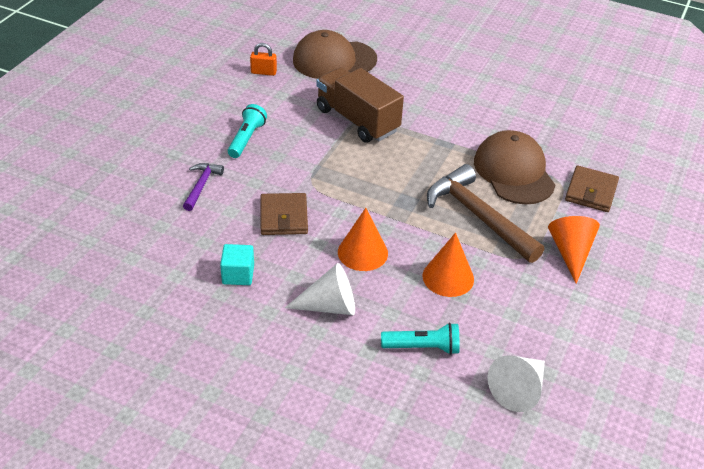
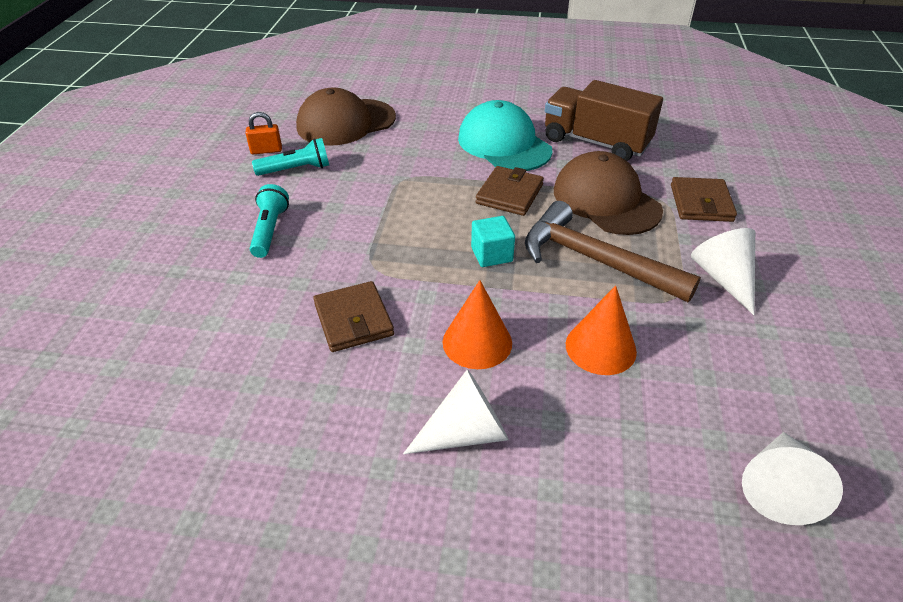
camera: 15 degrees left, 0 degrees up
(201, 185) = (226, 304): purple hammer -> none
(238, 274) = (317, 420): turquoise cube -> turquoise cube (491, 254)
(357, 120) = (400, 181): brown truck -> brown truck (596, 142)
(423, 347) = (621, 460): turquoise flashlight -> turquoise flashlight (296, 169)
(438, 150) = (509, 194): none -> brown wallet
(455, 106) = (504, 144): none -> turquoise cap
(570, 253) = (723, 278): orange cone -> white cone

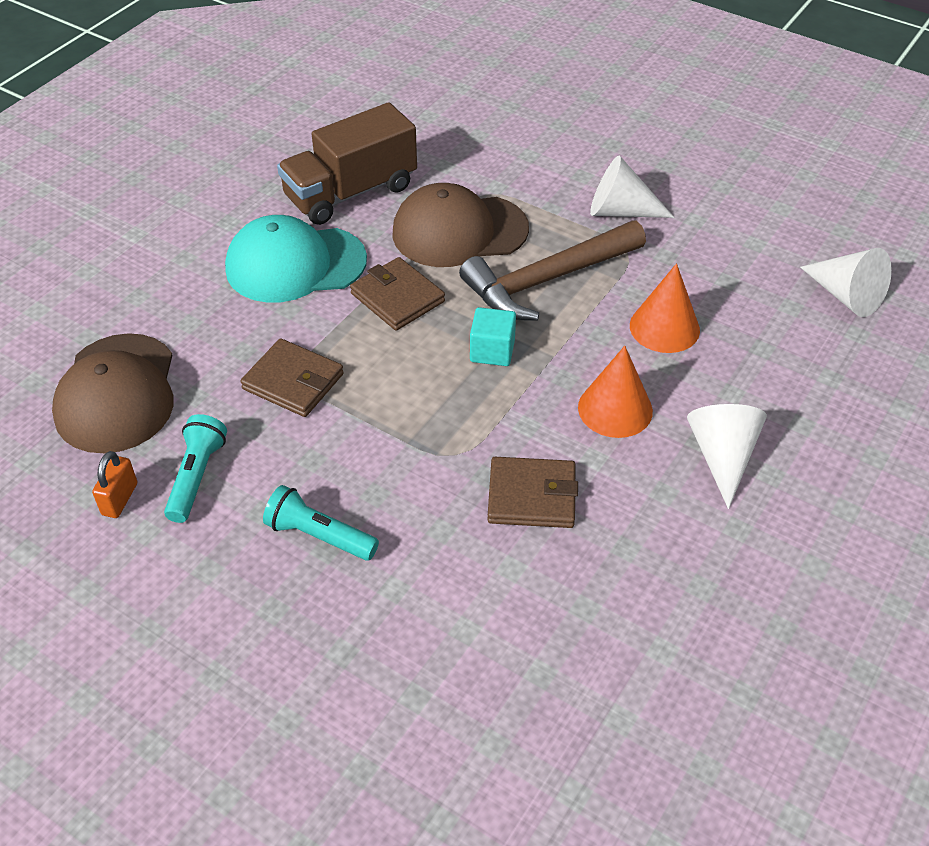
camera: 65 degrees left, 5 degrees up
(701, 203) = (508, 171): brown wallet -> brown wallet (293, 381)

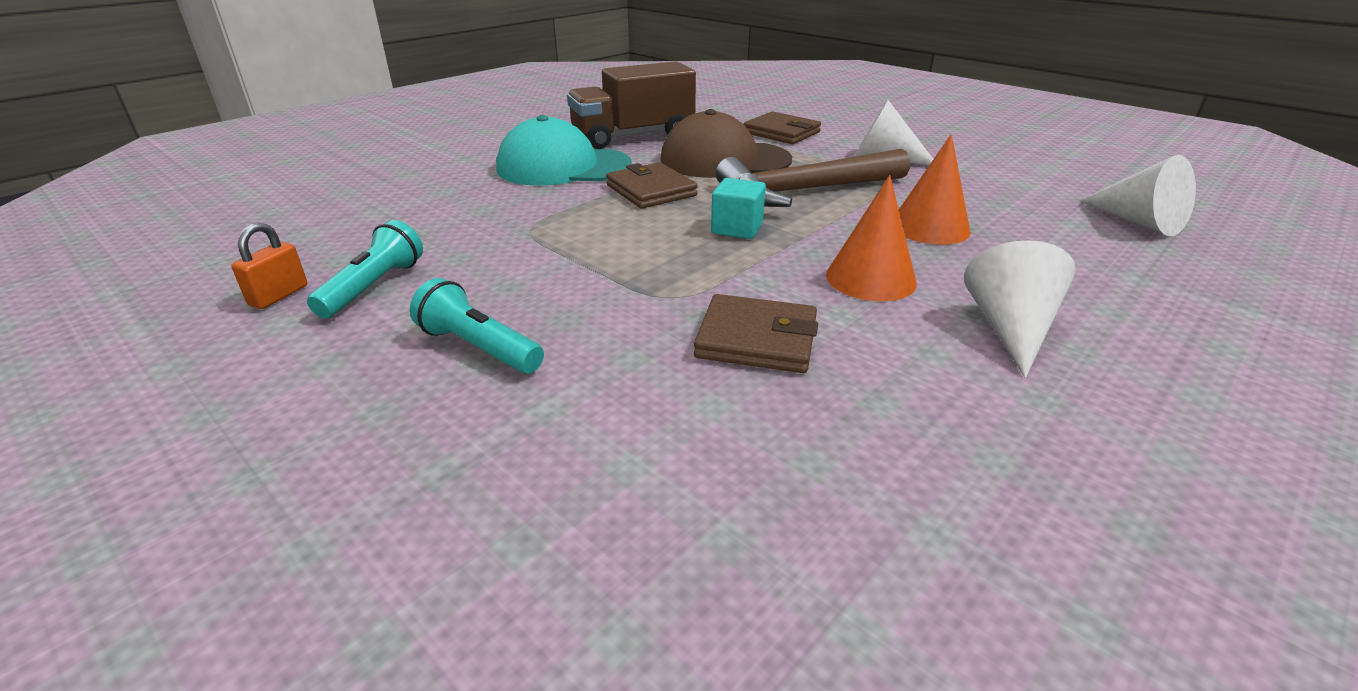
camera: 10 degrees right, 15 degrees down
(117, 393) = (342, 225): brown cap -> none
(293, 381) = (520, 231): brown wallet -> brown wallet (781, 132)

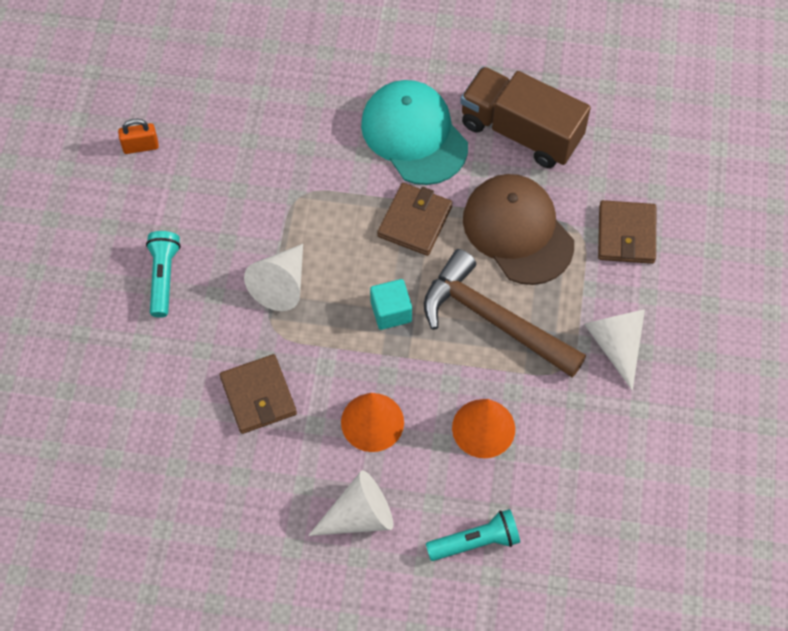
camera: 55 degrees right, 30 degrees up
(374, 287) = (179, 180): turquoise flashlight -> turquoise flashlight (476, 542)
(1137, 222) = (603, 564): white cone -> white cone (281, 284)

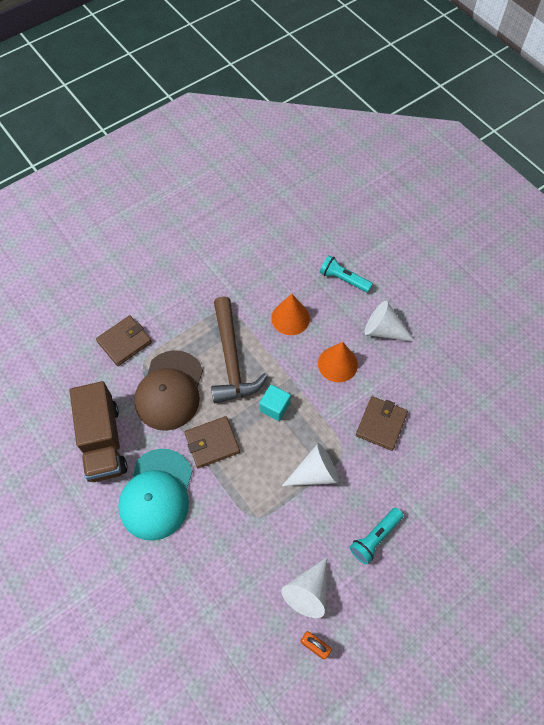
camera: 135 degrees left, 0 degrees up
(615, 344) = (192, 301): white cone -> white cone (308, 591)

